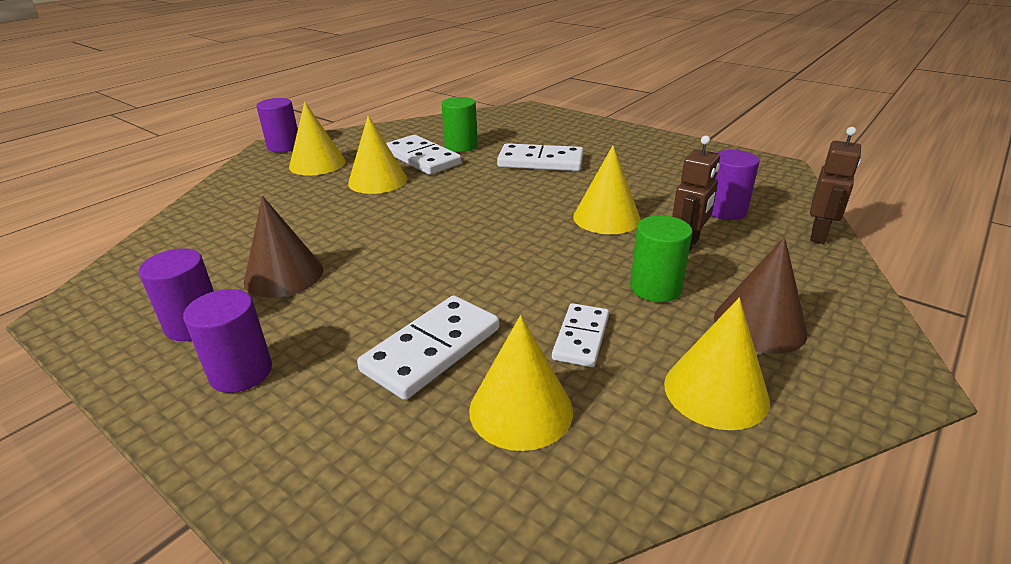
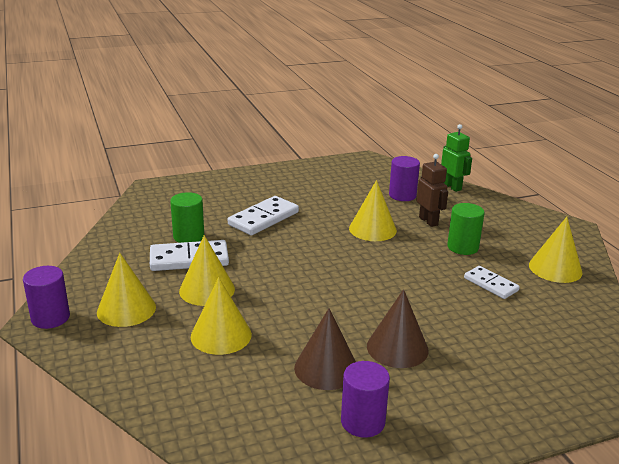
camera: 60 degrees left, 5 degrees down
(241, 372) = (440, 408): purple cylinder -> none
(432, 350) = (468, 332): white domino -> none
(521, 409) = (537, 322): yellow cone -> yellow cone (221, 335)
(759, 324) = (515, 236): brown cone -> brown cone (397, 348)
(819, 235) = (452, 187): brown robot -> green robot

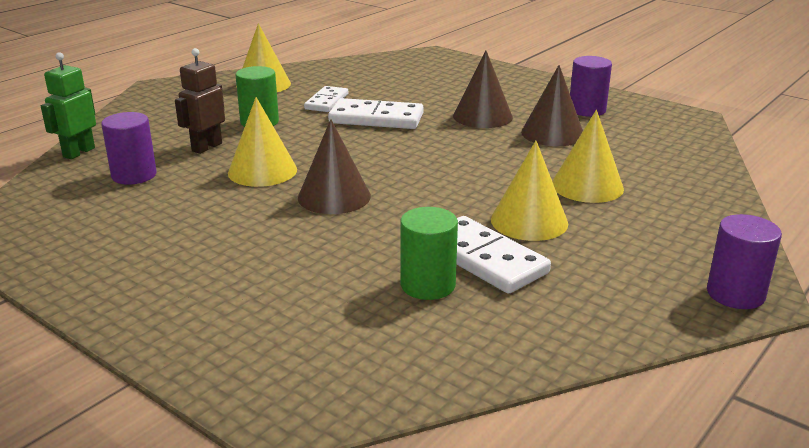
camera: 120 degrees left, 0 degrees up
(126, 309) = (638, 253): yellow cone -> none
(263, 219) = (306, 247): white domino -> white domino (376, 118)
(312, 240) = (334, 196): none -> brown cone

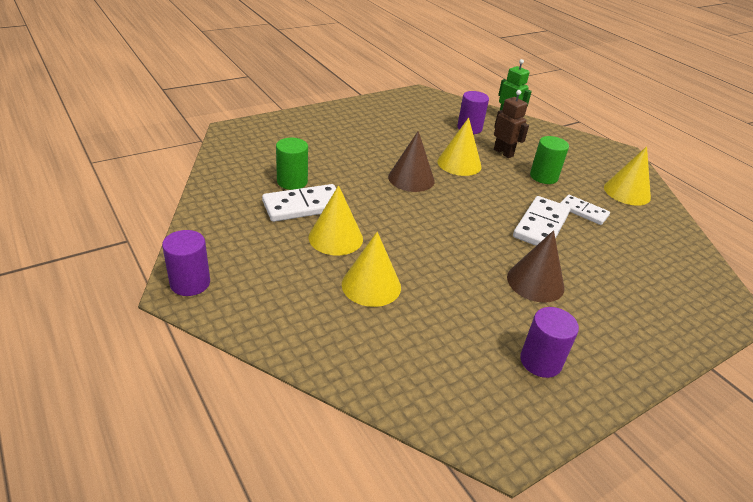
camera: 105 degrees right, 10 degrees up
(552, 133) = (483, 310): brown cone -> none

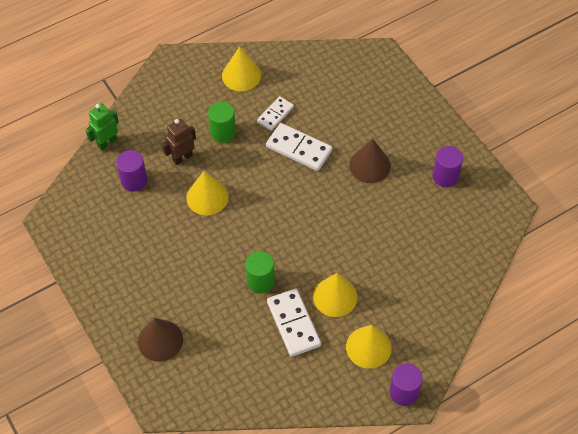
camera: 85 degrees left, 20 degrees up
(292, 182) = (255, 336): green cylinder -> green cylinder (260, 281)
(371, 285) = (388, 271): yellow cone -> yellow cone (368, 347)
(411, 178) = (238, 238): brown cone -> brown cone (160, 340)

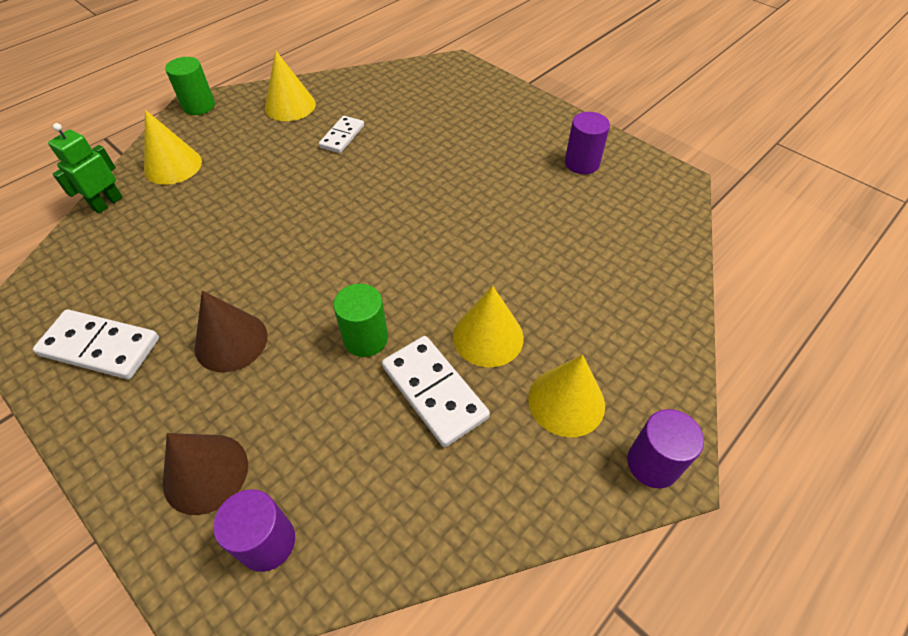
camera: 15 degrees left, 5 degrees down
(134, 180) = (149, 241): purple cylinder -> purple cylinder (267, 542)
(182, 157) = (220, 202): brown robot -> none
(207, 197) = (263, 242): yellow cone -> yellow cone (173, 165)
(223, 132) = (275, 165): green cylinder -> green cylinder (199, 106)
(299, 148) = (382, 166): white domino -> white domino (100, 347)
(370, 165) = (481, 168): brown cone -> brown cone (231, 341)

